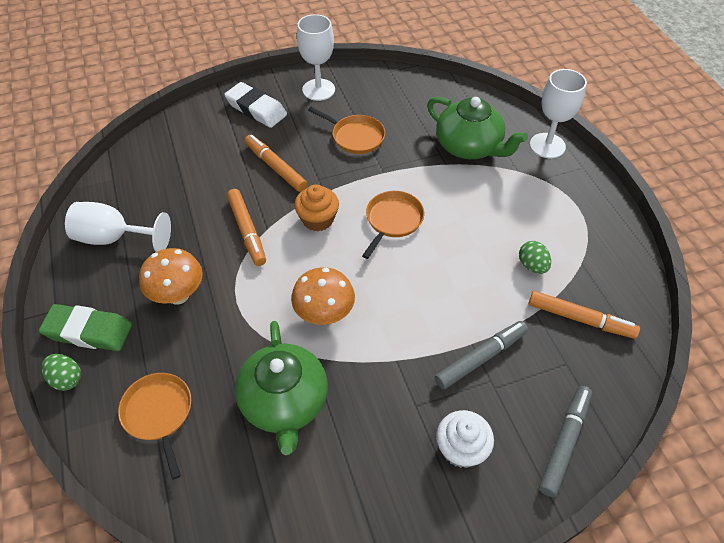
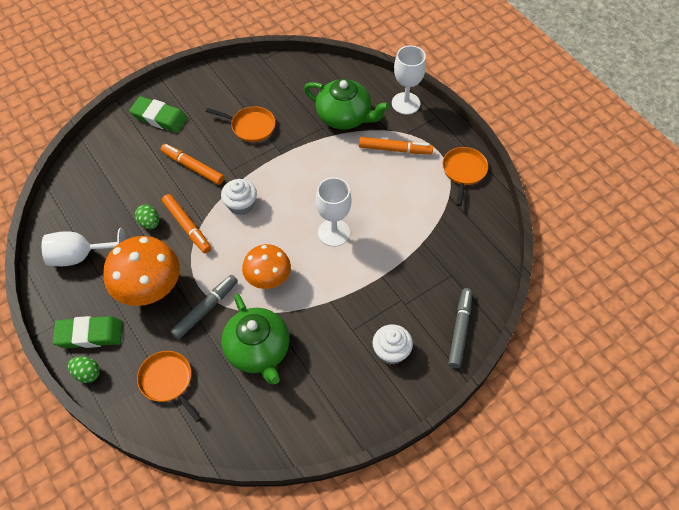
camera: 15 degrees left, 5 degrees up
(178, 295) = (150, 290): orange mushroom -> orange mushroom, size x1.52
(256, 109) = (159, 118): white eraser -> green eraser
(318, 90) = (207, 89): white goblet -> white goblet (334, 232)
(318, 219) = (241, 205): orange cupcake -> white cupcake
(393, 220) = (300, 193): orange pan -> orange pan (463, 171)
(481, 358) = (391, 285): grey marker -> grey marker (205, 309)
(532, 266) = (413, 206): green egg -> green egg (149, 223)
(580, 319) = (455, 239): orange marker -> orange marker (395, 149)

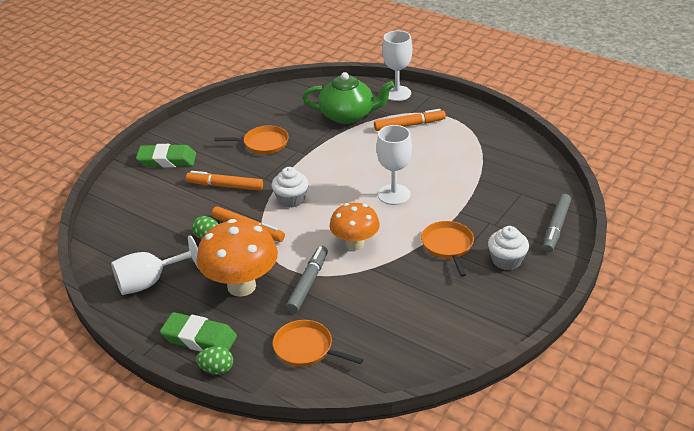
camera: 20 degrees left, 20 degrees down
(89, 334) = (199, 338): green eraser -> green eraser turned 45 degrees clockwise
(258, 350) = (381, 297): green teapot -> none
(460, 330) = (556, 227): grey marker -> grey marker turned 150 degrees counterclockwise
(463, 171) = (480, 124): orange pan -> orange pan (448, 246)

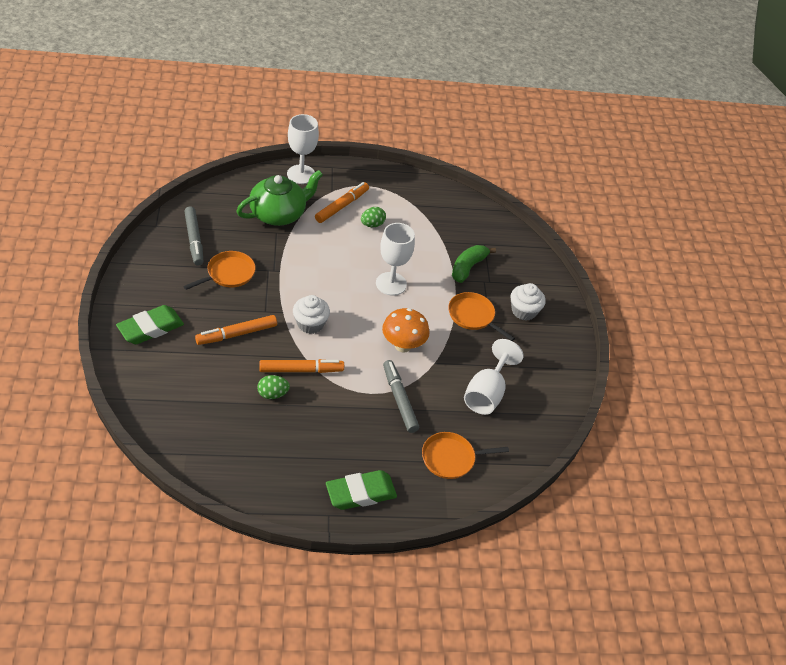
camera: 45 degrees left, 10 degrees up
(150, 282) = (265, 462): white goblet -> white goblet (486, 393)
(216, 369) = (401, 513): green egg -> green egg (372, 224)
(241, 286) = (348, 428): orange mushroom -> none
(483, 206) = (468, 267): none -> green banana
(556, 227) = (533, 266): grey marker -> grey marker (194, 240)

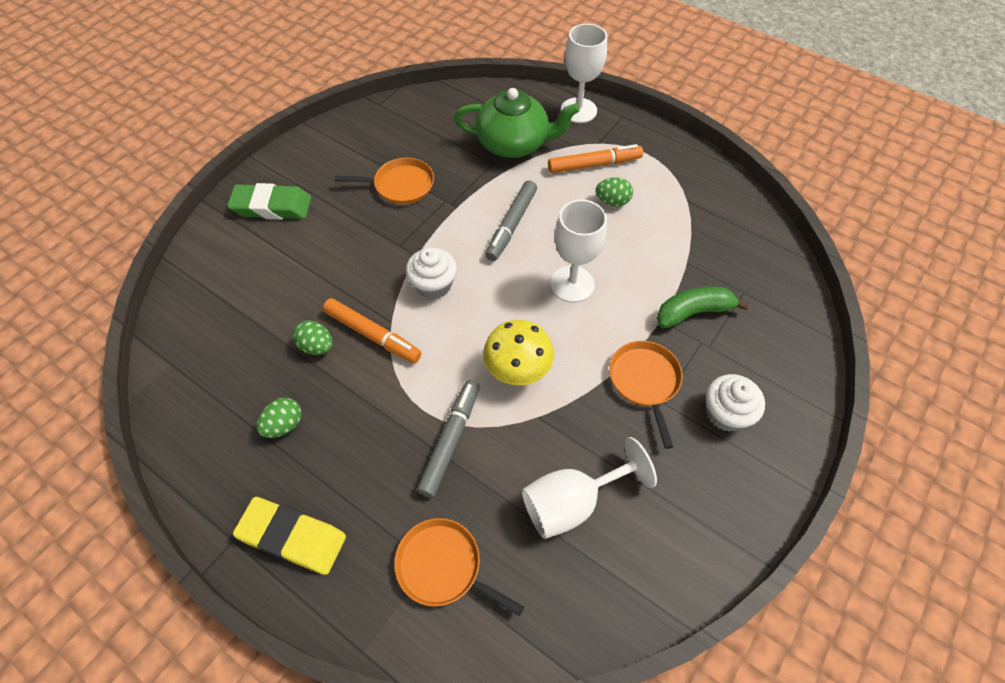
camera: 45 degrees right, 10 degrees up
(194, 240) = (401, 134): grey marker -> grey marker (511, 225)
(237, 334) = (346, 256): orange marker -> none
(297, 445) = (284, 425): none -> green egg
(361, 493) = (293, 537): green eraser -> yellow eraser
(403, 345) = (517, 371): orange mushroom -> yellow mushroom

